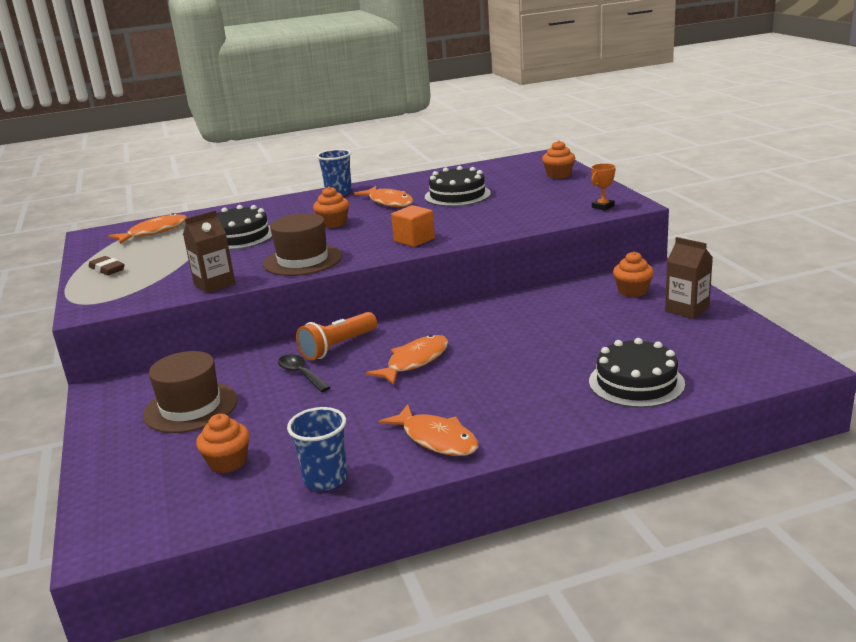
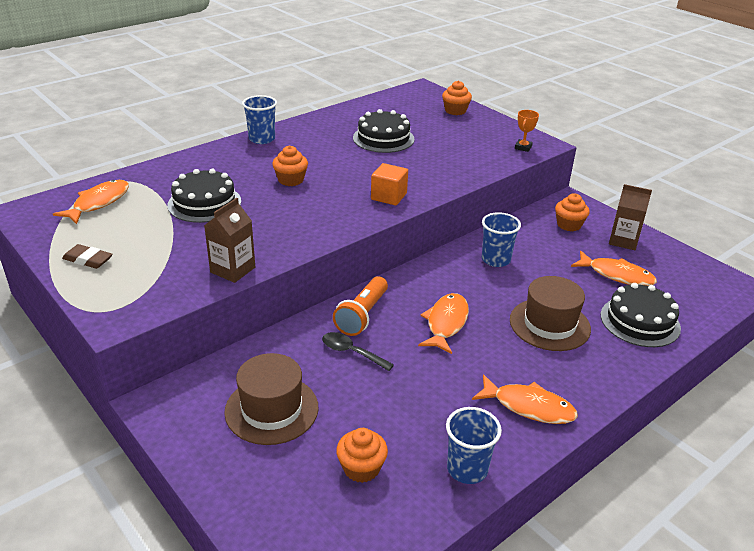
camera: 25 degrees left, 10 degrees up
(303, 260) = (300, 230): brown hat -> brown hat (549, 324)
(389, 202) = (324, 150): orange fish -> orange fish (616, 275)
(518, 314) = (496, 260): none -> blue cup

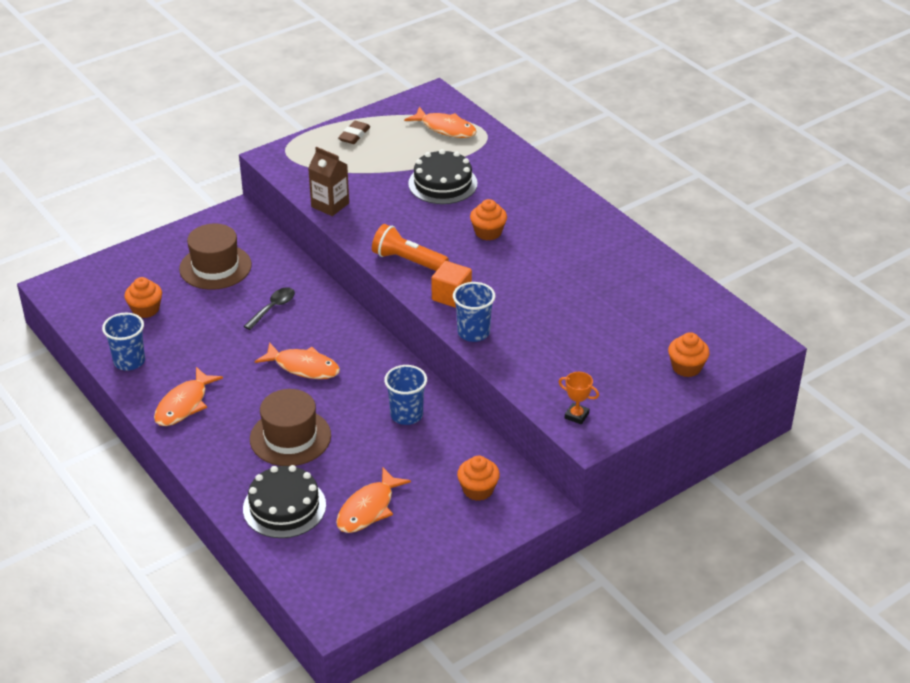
camera: 95 degrees right, 5 degrees up
(262, 139) = (583, 211): blue cup -> blue cup (473, 332)
(362, 315) = (323, 316): orange flashlight -> orange flashlight (408, 261)
(383, 138) = (593, 299): black cake -> none
(623, 241) = (440, 533): brown carton -> none

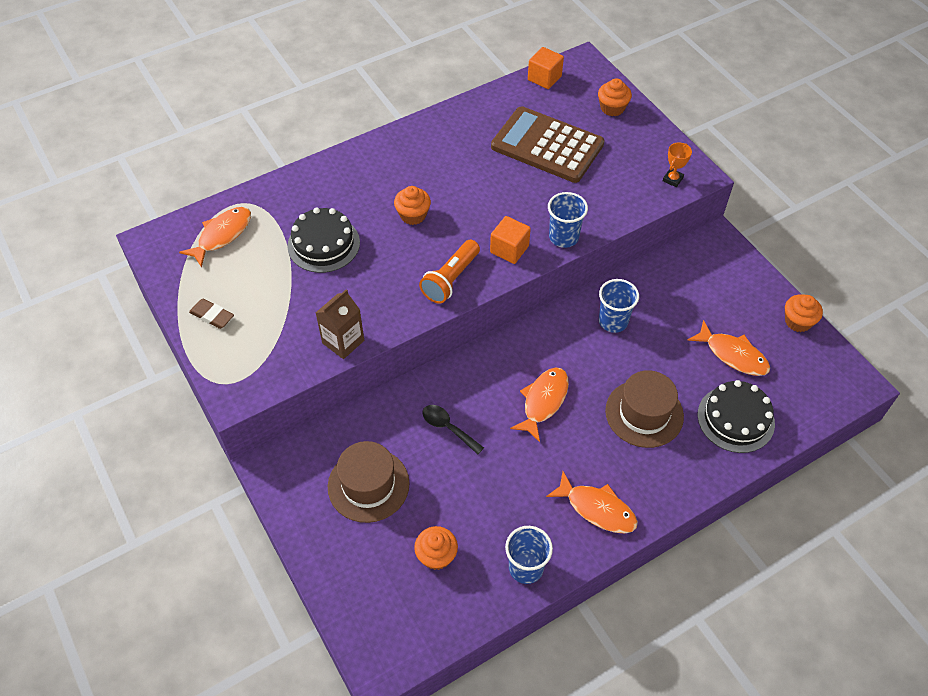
camera: 85 degrees left, 15 degrees up
(478, 490) = (704, 277): orange cupcake -> orange cupcake (798, 321)
(609, 318) = (547, 145): none -> brown calculator
(723, 312) = (544, 78): none -> orange cube

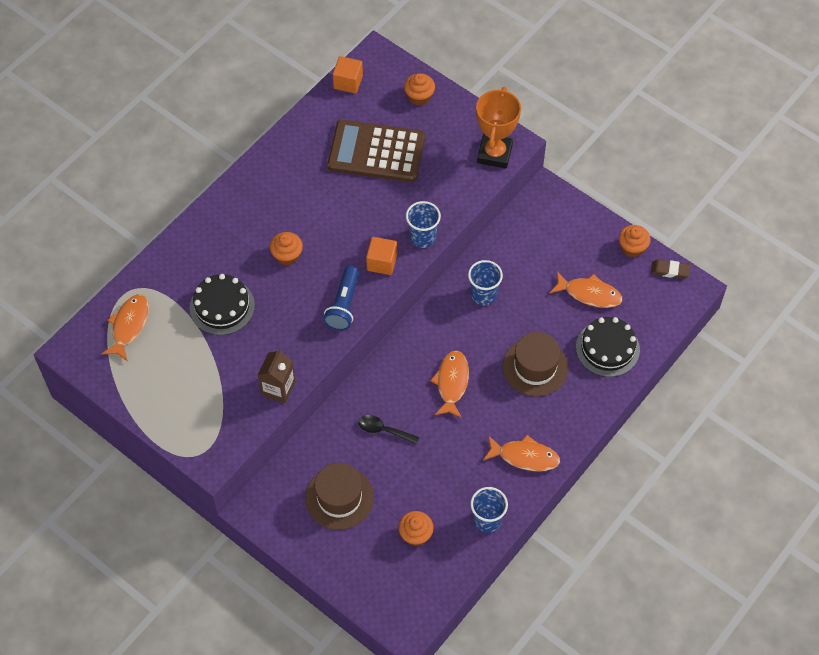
camera: 20 degrees left, 5 degrees up
(212, 316) = (157, 401): brown eraser -> brown eraser (670, 271)
(451, 279) = (344, 305): orange flashlight -> blue flashlight
(672, 179) = (494, 154): orange trophy -> orange trophy, size x2.15

